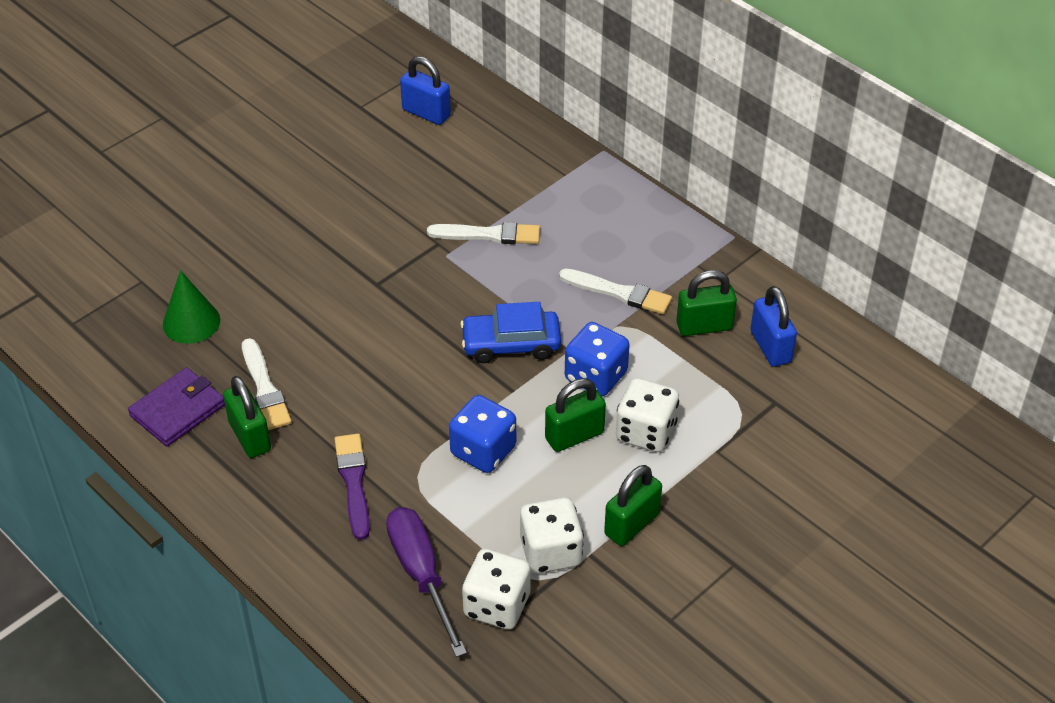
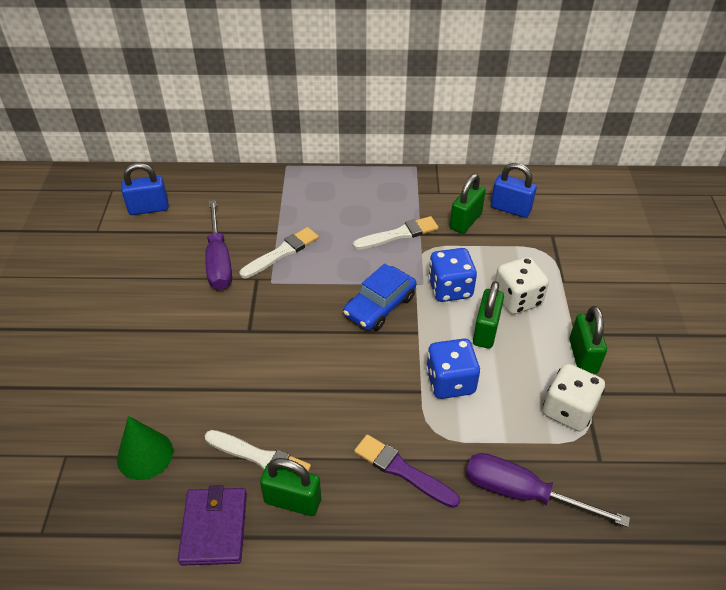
camera: 45 degrees left, 0 degrees up
(426, 204) = (219, 260): none -> purple screwdriver
(497, 605) = (588, 471): white dice -> none

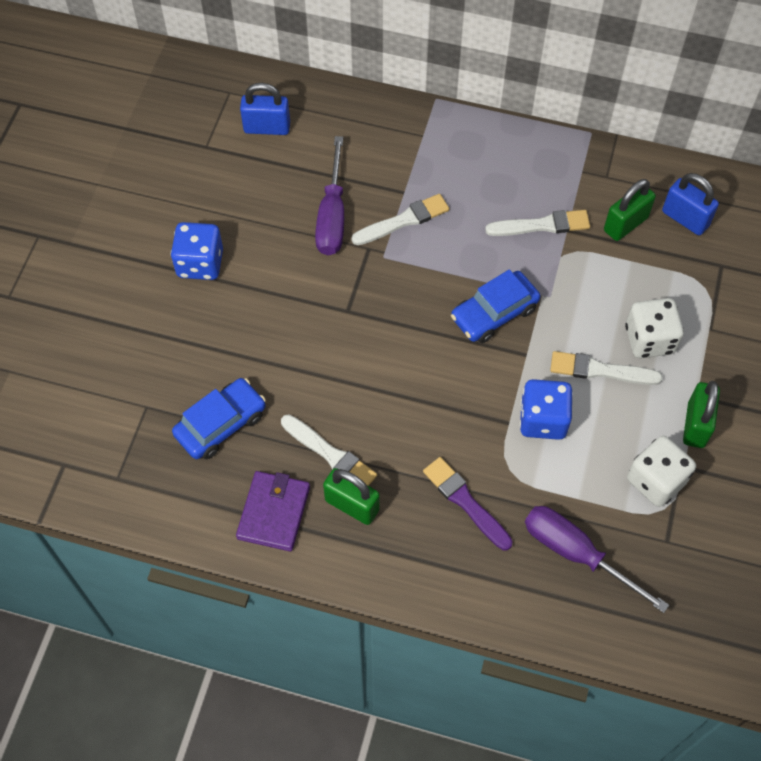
camera: 15 degrees right, 15 degrees up
(145, 455) = (221, 424): green cone -> blue car
(450, 289) = (578, 309): blue dice -> blue dice (200, 263)
(485, 331) = (600, 370): green padlock -> white brush

